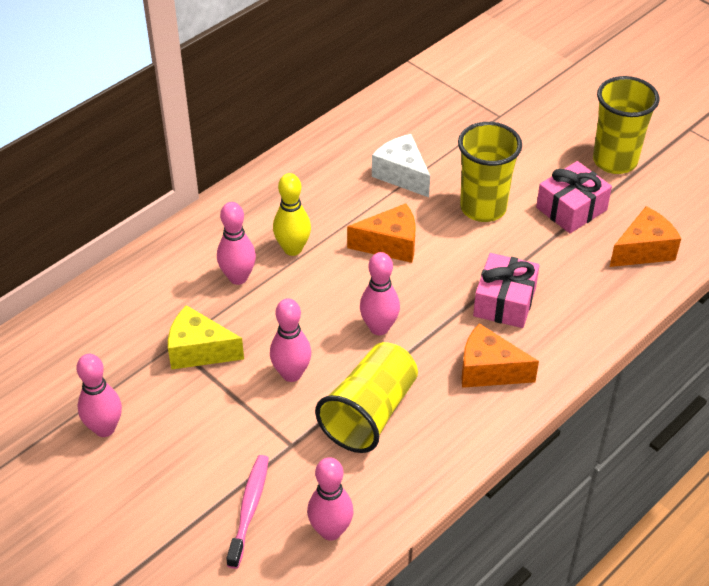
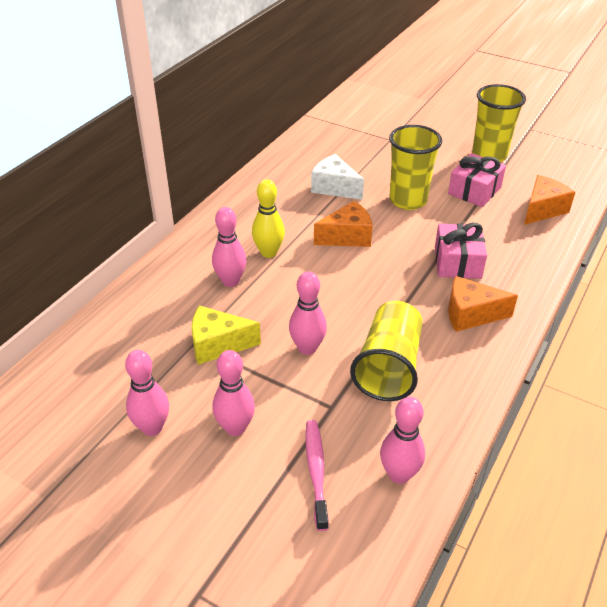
camera: 15 degrees left, 5 degrees down
(379, 328) = (366, 299): pink bowling pin -> pink bowling pin (235, 428)

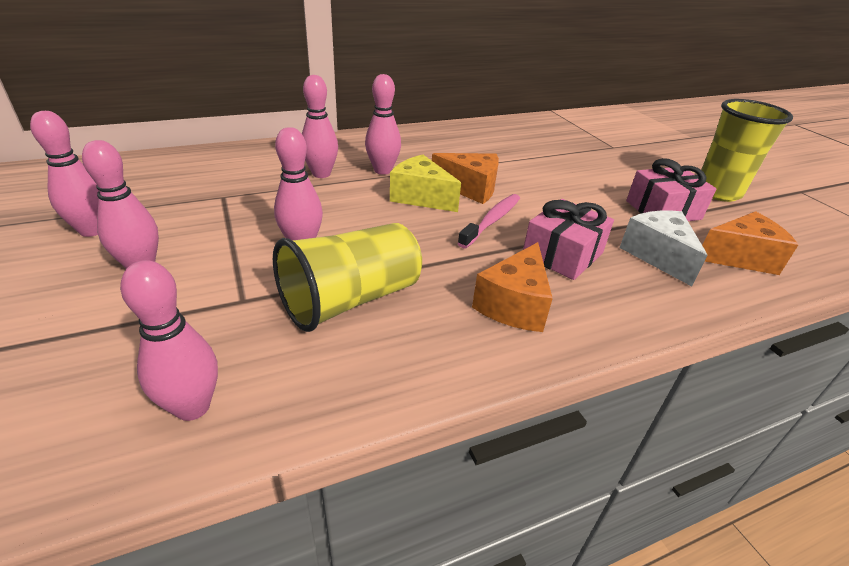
camera: 35 degrees right, 5 degrees down
(218, 345) = (238, 205): yellow cheese -> yellow cheese (421, 197)
(268, 252) = (383, 170): yellow bowling pin -> pink bowling pin
(316, 471) = (131, 345): pink toothbrush -> pink toothbrush (492, 221)
(334, 188) = (509, 156): white cheese -> white cheese (657, 256)
(408, 200) = (572, 189): yellow cup -> none
(471, 314) = (514, 304): orange cheese -> orange cheese turned 105 degrees counterclockwise

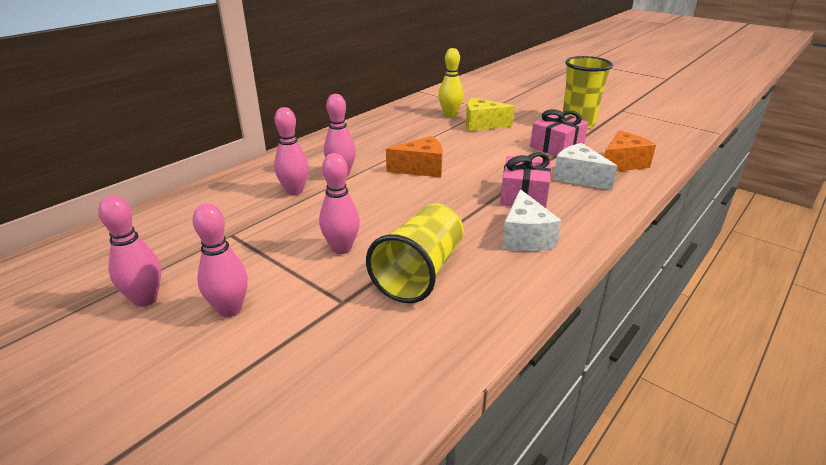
camera: 25 degrees left, 5 degrees down
(192, 407) = (390, 378): pink bowling pin -> none
(421, 197) = (392, 186): yellow cheese -> yellow cheese (482, 124)
(492, 221) = (458, 187): pink toothbrush -> none
(514, 304) = (525, 237): orange cheese -> white cheese
(561, 142) = (450, 115): none -> yellow bowling pin

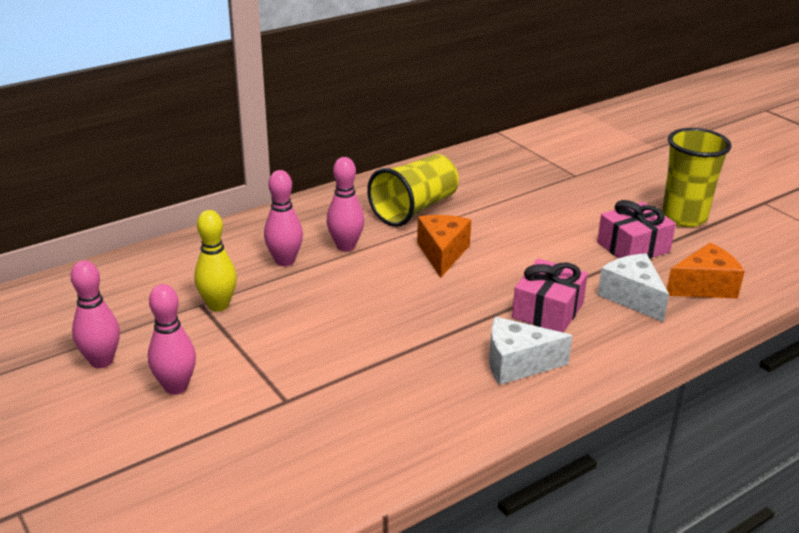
camera: 15 degrees right, 0 degrees up
(341, 248) = (308, 341): pink bowling pin -> none
(420, 272) = (378, 384): yellow cup -> yellow cup (414, 209)
(421, 169) = (442, 254): orange cheese -> orange cheese turned 90 degrees counterclockwise
(450, 115) = (519, 177): yellow bowling pin -> yellow bowling pin (218, 305)
(482, 124) = (553, 199): yellow cheese -> none
(525, 237) = (517, 364): white cheese -> white cheese turned 75 degrees clockwise

